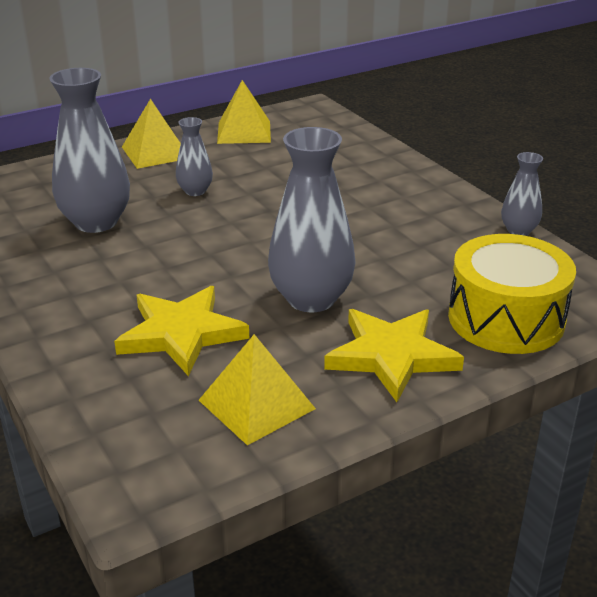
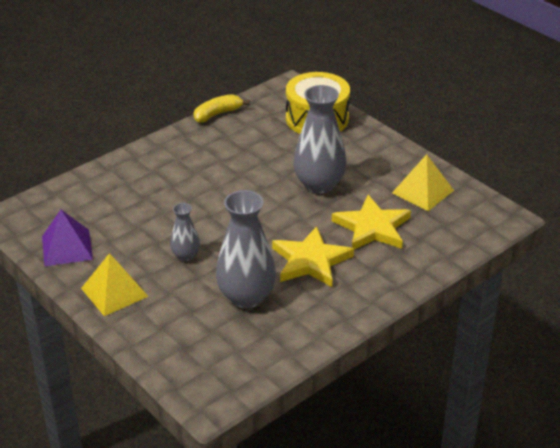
camera: 100 degrees left, 5 degrees up
(244, 132) = (67, 247): yellow pyramid -> purple pyramid
(391, 356) = (365, 153): yellow star -> yellow star (311, 261)
(518, 230) = (217, 114): grey vase -> yellow banana

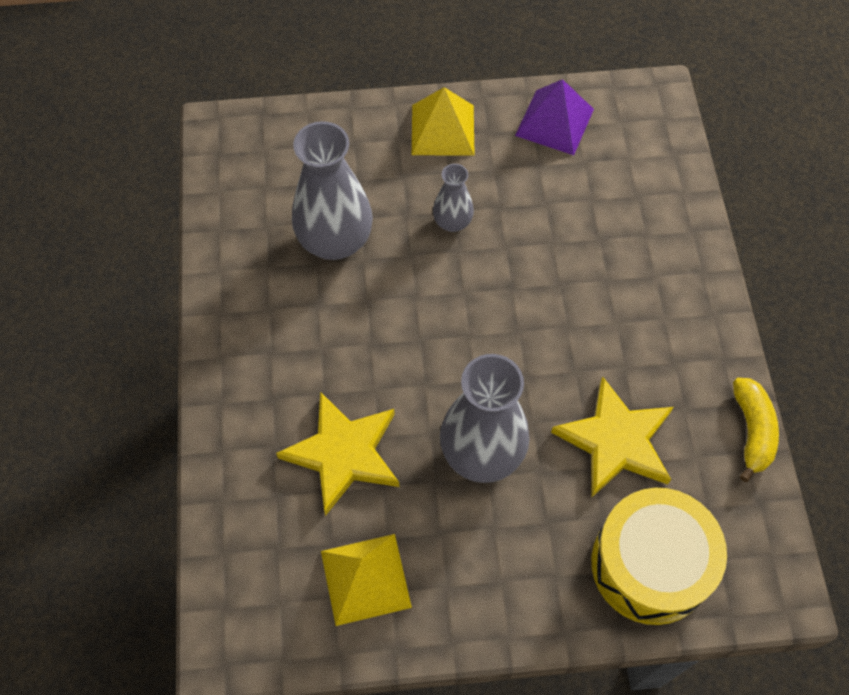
camera: 125 degrees right, 25 degrees up
(311, 261) = (340, 341): yellow star -> yellow star (616, 441)

